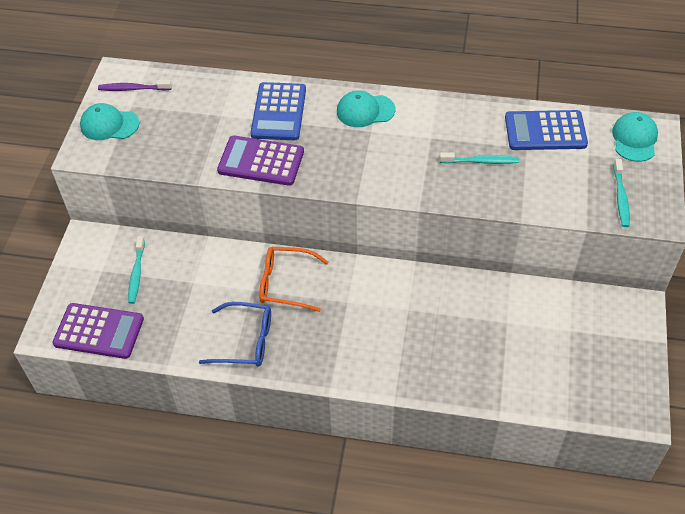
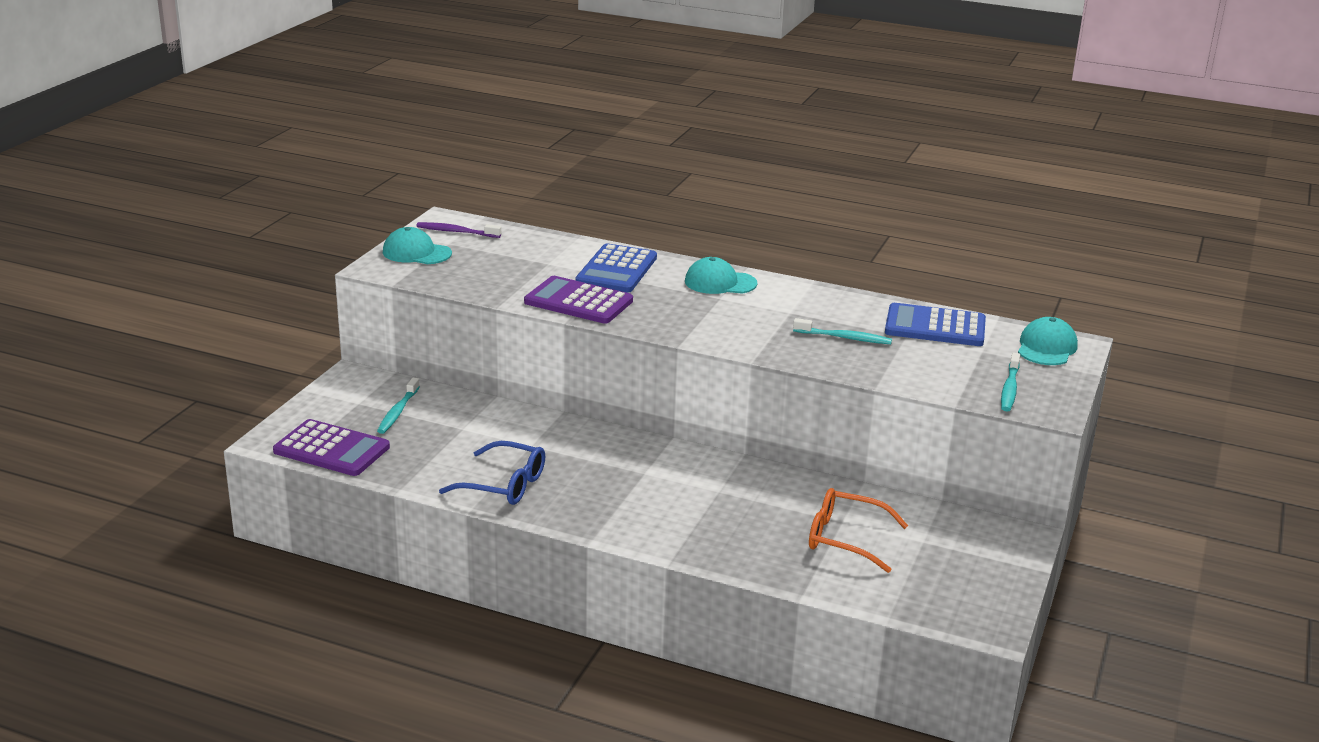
camera: 10 degrees right, 25 degrees down
(286, 283) = (575, 447): orange glasses -> orange glasses (846, 539)

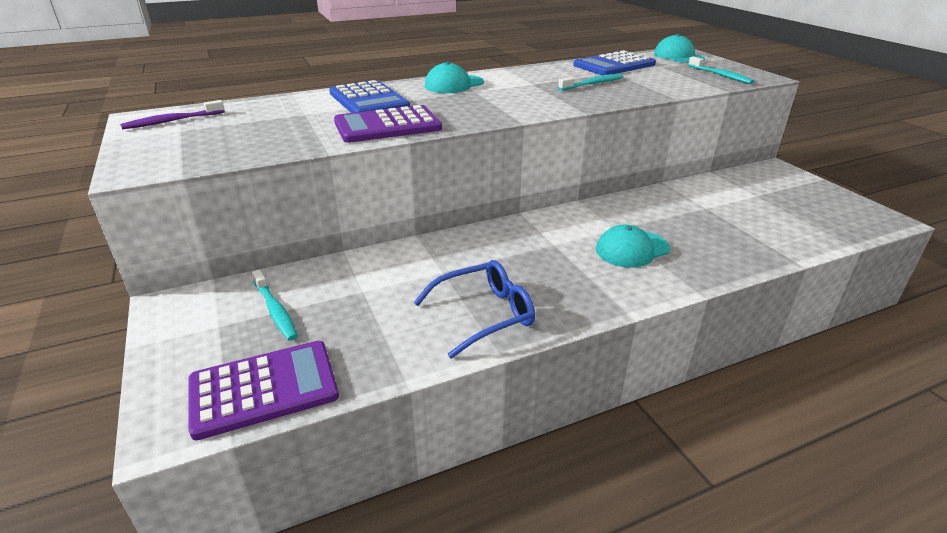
camera: 45 degrees left, 5 degrees up
(416, 253) = (159, 146): turquoise cap -> turquoise cap (632, 249)
(846, 539) = (731, 215): orange glasses -> none

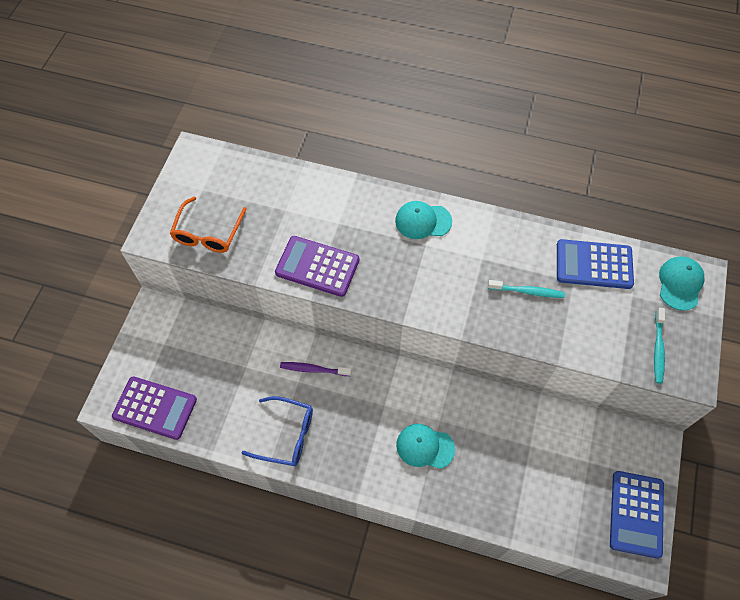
camera: 40 degrees right, 30 degrees up
(172, 121) = (206, 171): purple toothbrush -> purple toothbrush (313, 369)
(221, 146) = (208, 232): none -> orange glasses
(275, 310) = (195, 351): turquoise toothbrush -> none
(368, 100) = (340, 213): blue calculator -> blue calculator (636, 514)

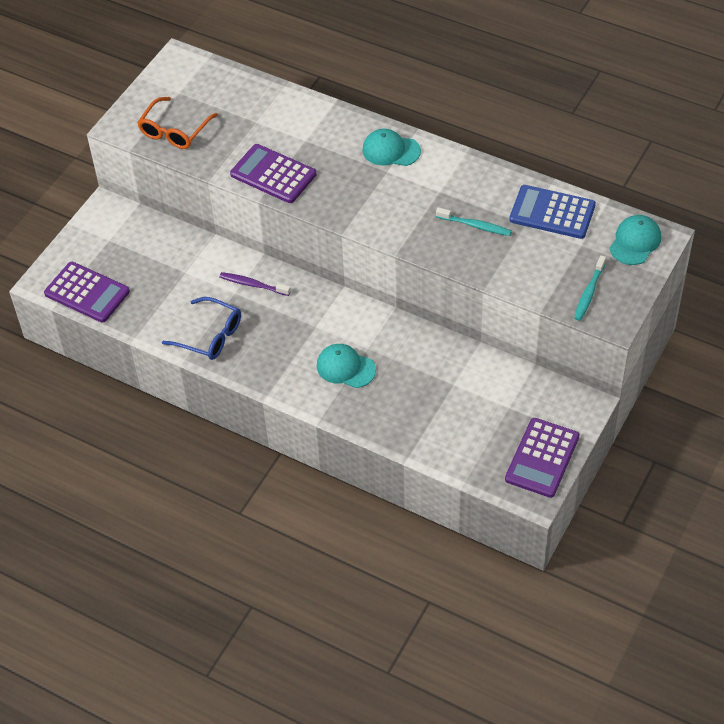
camera: 15 degrees right, 10 degrees down
(636, 514) = (542, 458): blue calculator -> purple calculator

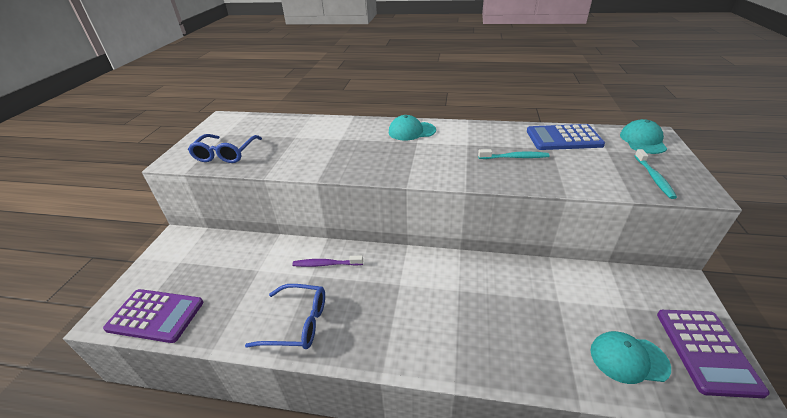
camera: 20 degrees left, 15 degrees down
(175, 130) = (226, 154): orange glasses -> blue glasses
(273, 174) = (323, 162): purple calculator -> none
(345, 367) = (449, 315): turquoise cap -> turquoise cap (628, 359)

